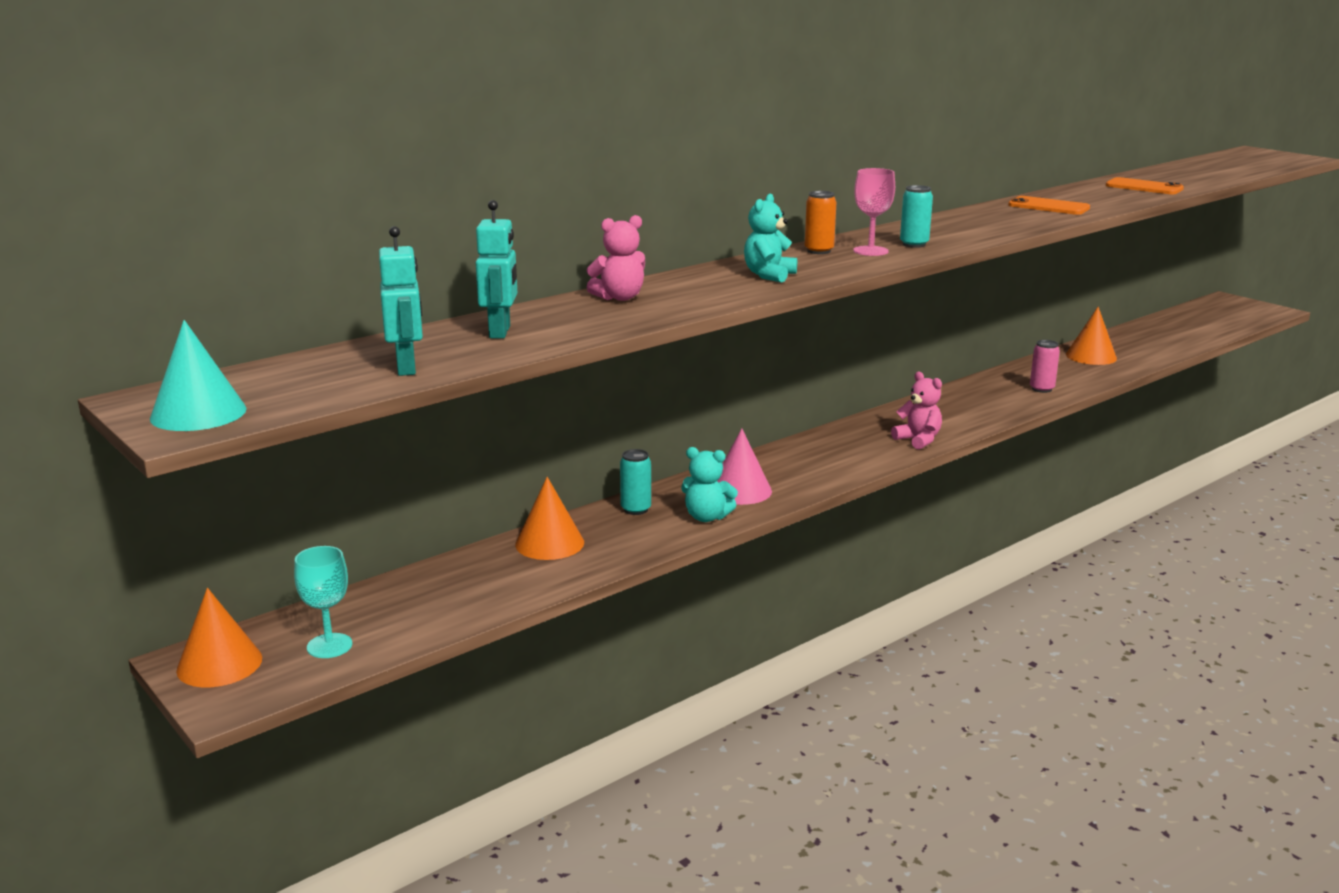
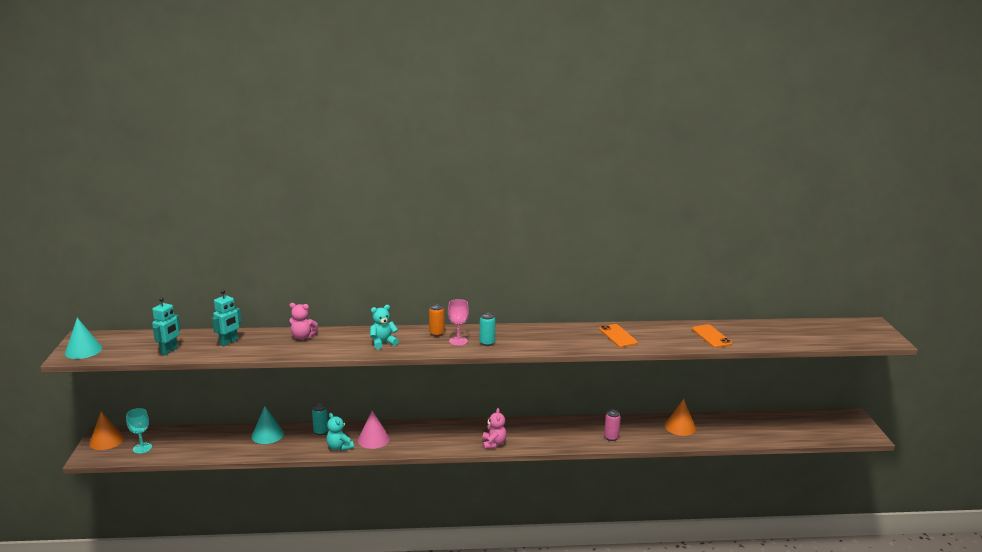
camera: 35 degrees right, 0 degrees up
(549, 543) = (267, 435): orange cone -> turquoise cone

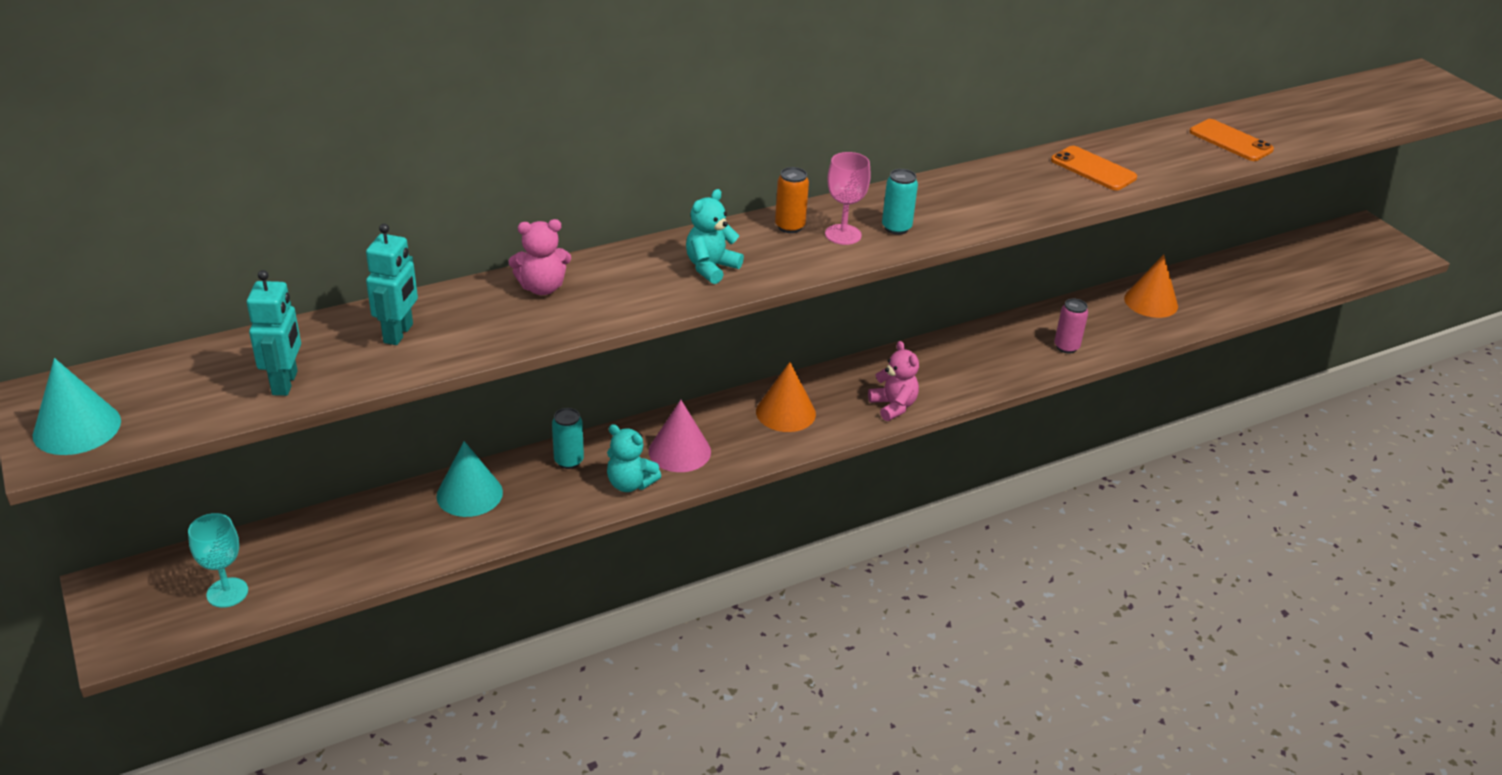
camera: 25 degrees left, 15 degrees up
(106, 440) = (130, 597): orange cone -> orange cone (785, 412)

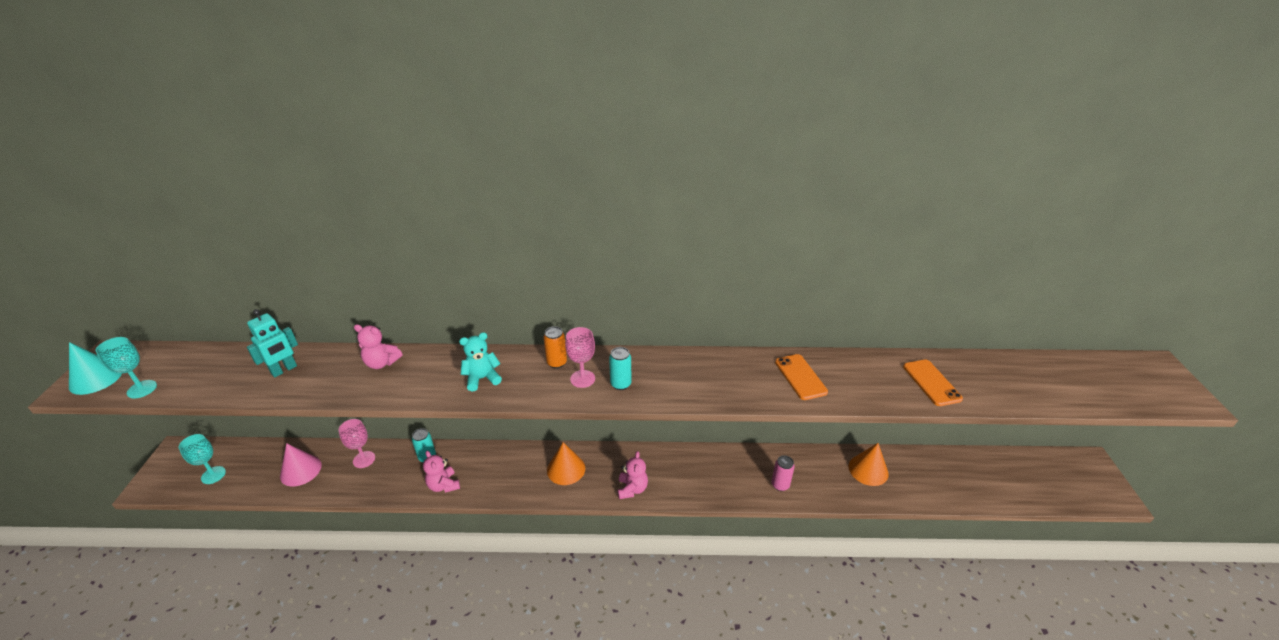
camera: 30 degrees right, 0 degrees up
(188, 416) = (142, 389): none -> turquoise goblet
(285, 383) = (202, 384): turquoise robot -> none
(469, 494) = (364, 459): turquoise cone -> pink goblet
(630, 483) = (444, 485): turquoise teddy bear -> pink teddy bear
(679, 451) = (487, 473): pink cone -> pink cone (300, 470)

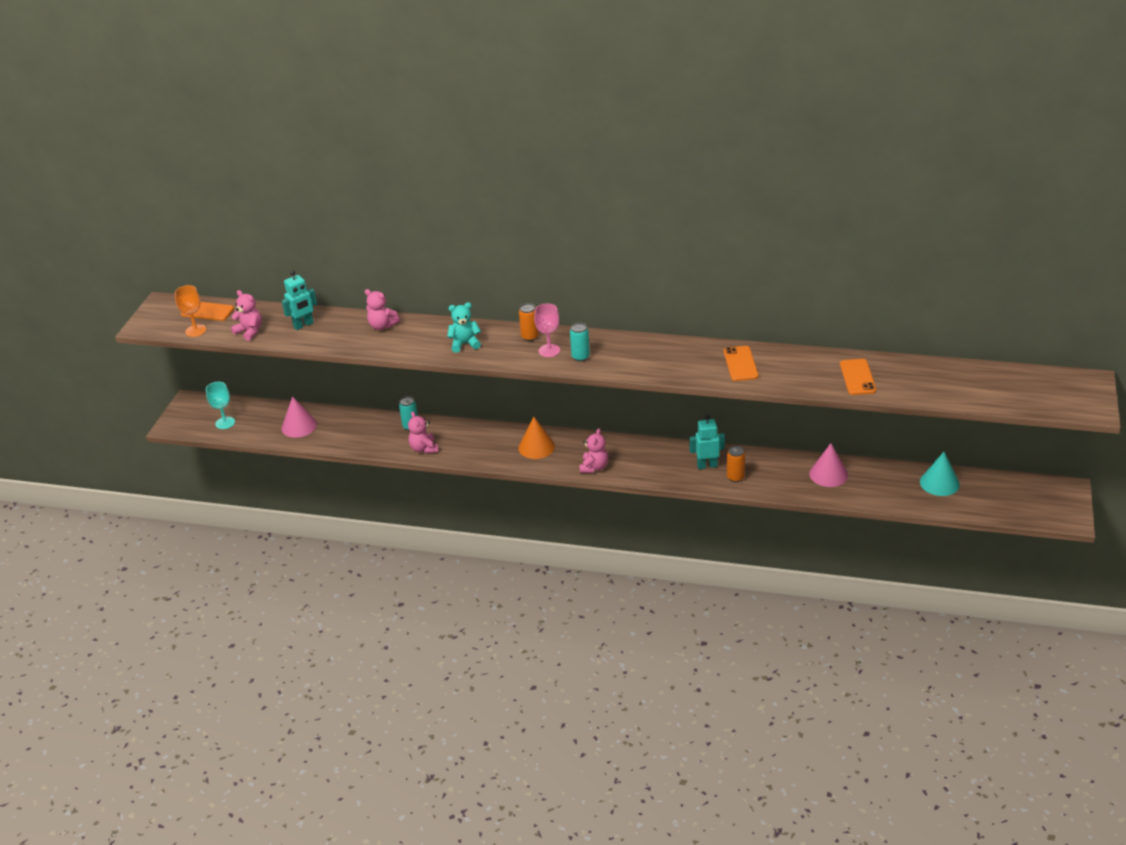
camera: 15 degrees right, 0 degrees up
(96, 378) = (158, 320): turquoise cone -> turquoise cone (939, 483)
(142, 389) = (195, 330): turquoise goblet -> orange goblet
(164, 361) = (207, 311): none -> orange phone
(213, 384) = (249, 331): none -> pink teddy bear
(364, 459) = (354, 423): pink goblet -> none
(746, 473) = (707, 465): none -> turquoise robot
(780, 485) = (735, 477): pink can -> orange can
(868, 470) = (828, 474): orange cone -> pink cone

